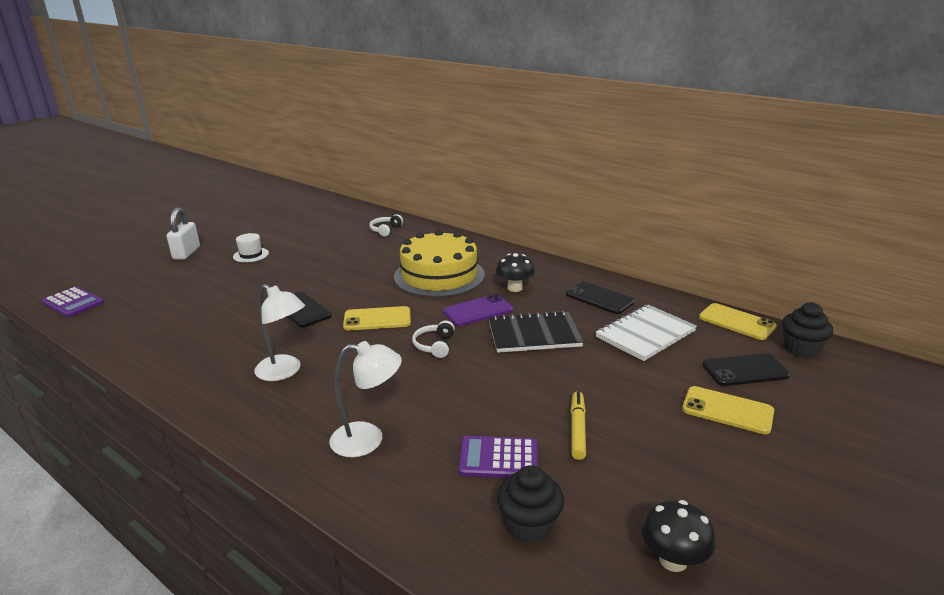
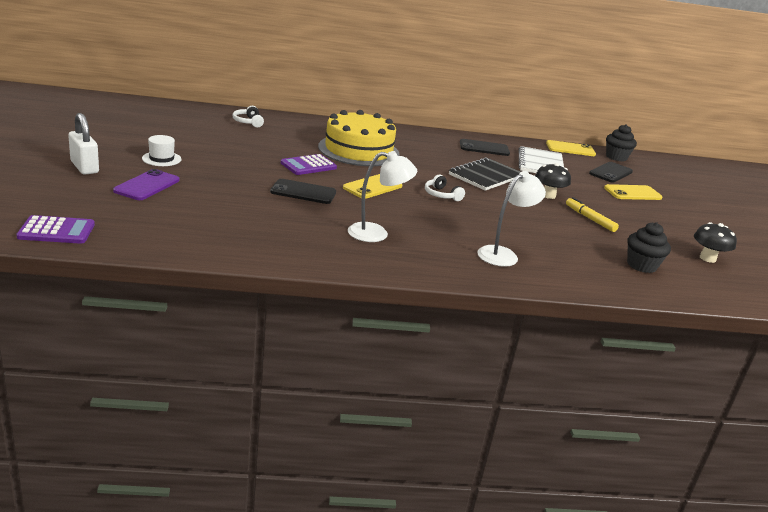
camera: 45 degrees left, 0 degrees up
(478, 311) = (428, 169): purple phone -> purple phone (147, 185)
(498, 458) = (580, 242): purple calculator -> purple calculator (308, 165)
(514, 288) = (424, 150): black mushroom -> black mushroom (548, 195)

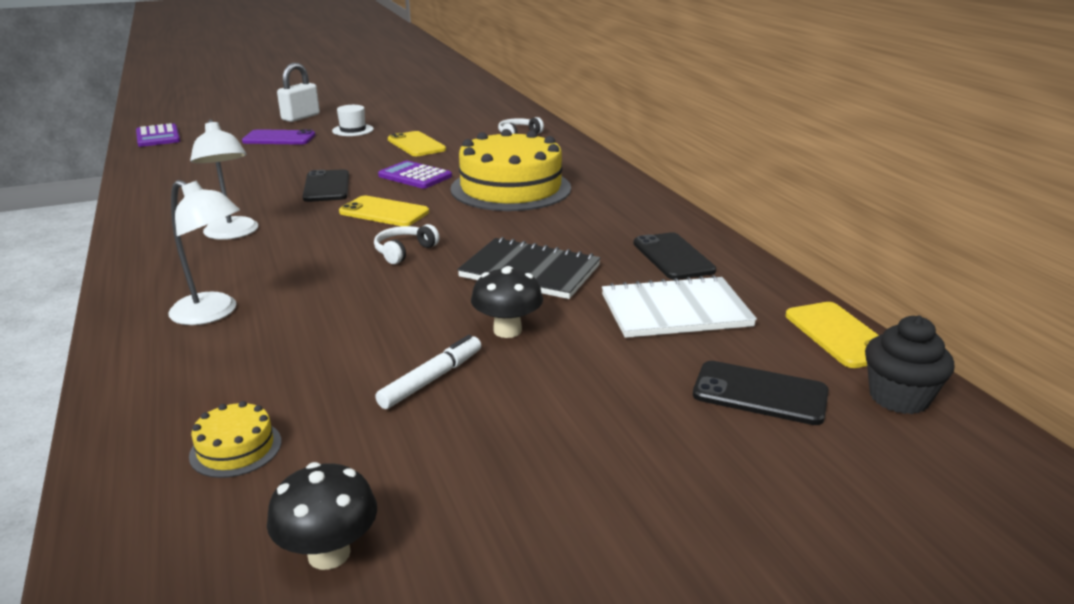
camera: 75 degrees right, 0 degrees up
(589, 219) = (431, 379): yellow marker -> white marker
(632, 193) = (658, 429): yellow phone -> yellow phone (416, 145)
(641, 265) = (236, 448): black cupcake -> yellow cake

